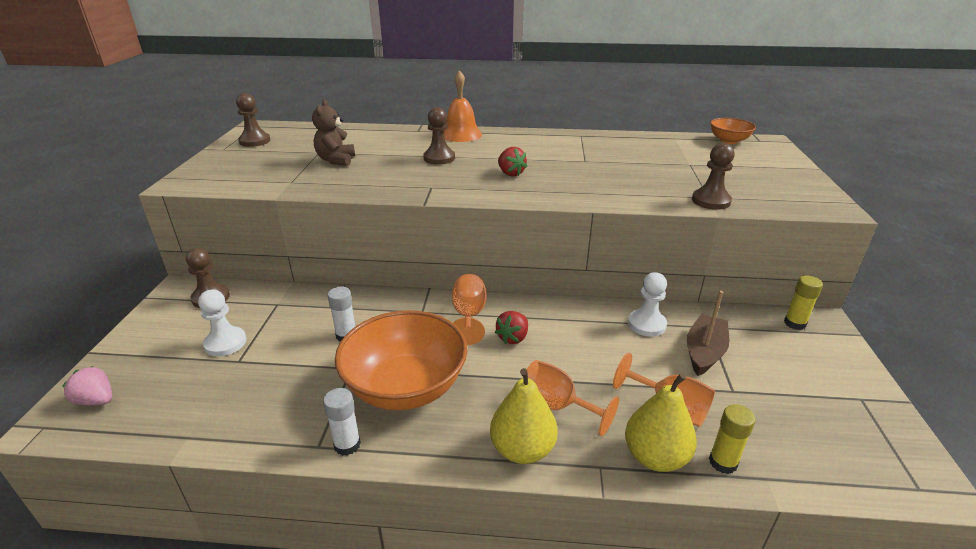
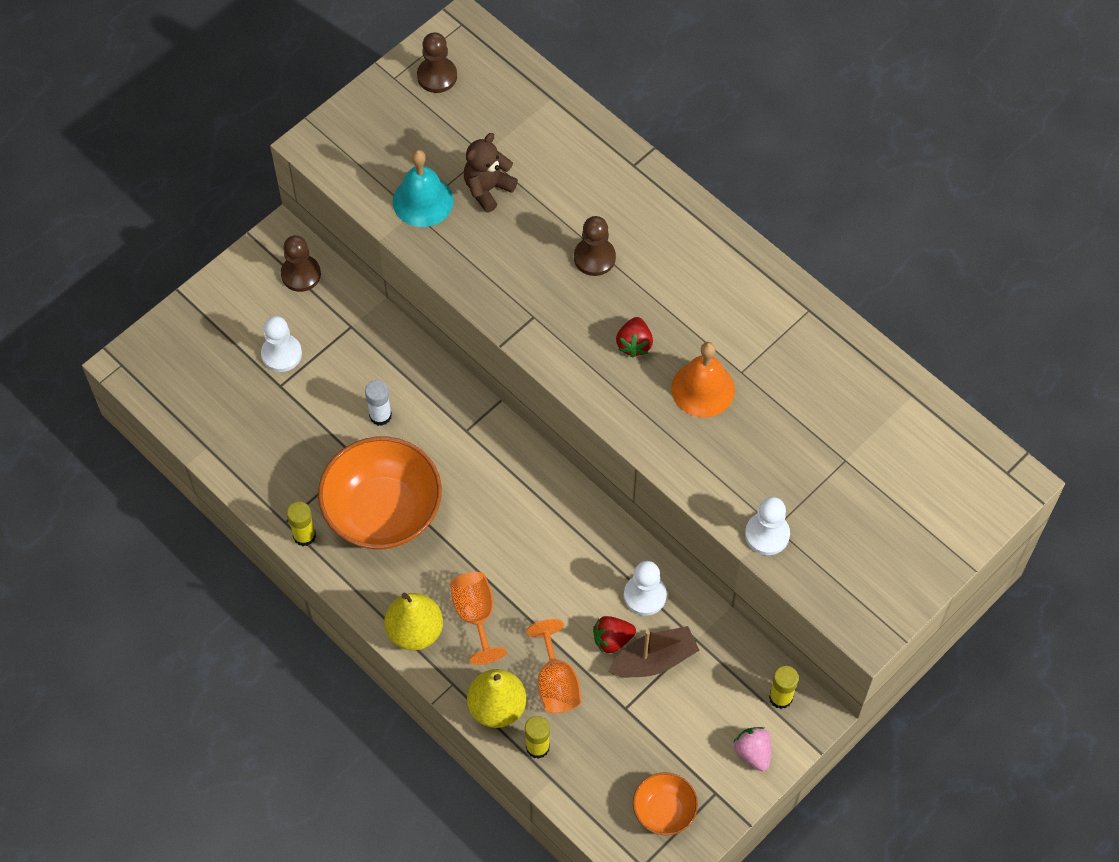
camera: 40 degrees right, 30 degrees up
(96, 400) = (163, 359): pink strawberry -> pink strawberry (753, 752)
(293, 176) = (423, 201): none -> turquoise bell
(347, 445) = (304, 536): white glue stick -> yellow glue stick
(461, 134) = (672, 211): orange bell -> orange bell (703, 389)
(469, 316) = (501, 467): orange goblet -> none
(513, 338) = (513, 522): red strawberry -> red strawberry (612, 639)
(711, 201) = (767, 534): brown pawn -> white pawn
(729, 140) = (968, 447): orange bowl -> orange bowl (664, 811)

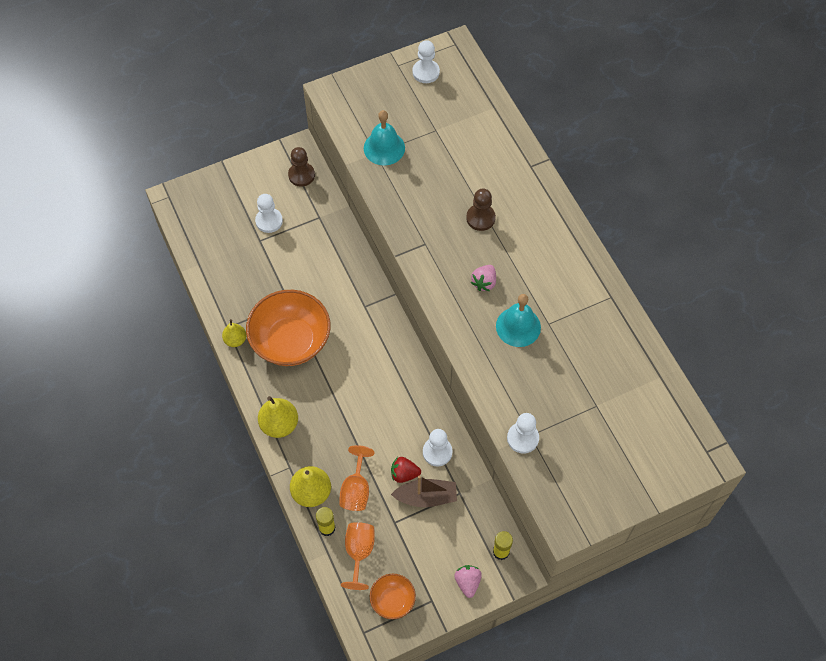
camera: 20 degrees right, 0 degrees up
(304, 536) = (235, 340): yellow glue stick -> yellow pear
(380, 416) = (314, 279): white glue stick -> none
(437, 76) = (426, 72): brown pawn -> white pawn
(475, 616) = (322, 428): orange goblet -> orange goblet (359, 552)
(487, 189) = (429, 153): brown teddy bear -> none
(634, 344) = (484, 282): red strawberry -> pink strawberry
(703, 389) = (518, 326): orange bell -> turquoise bell

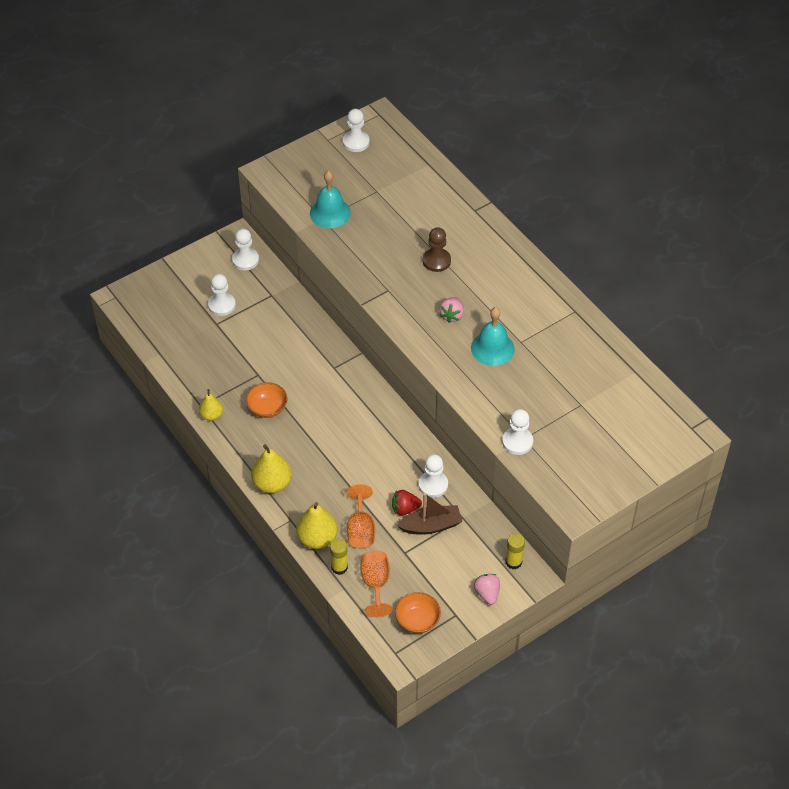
camera: 10 degrees left, 10 degrees down
(291, 341) = (267, 408): orange bowl -> orange bowl, size x0.50
(301, 175) = (245, 260): brown pawn -> white pawn

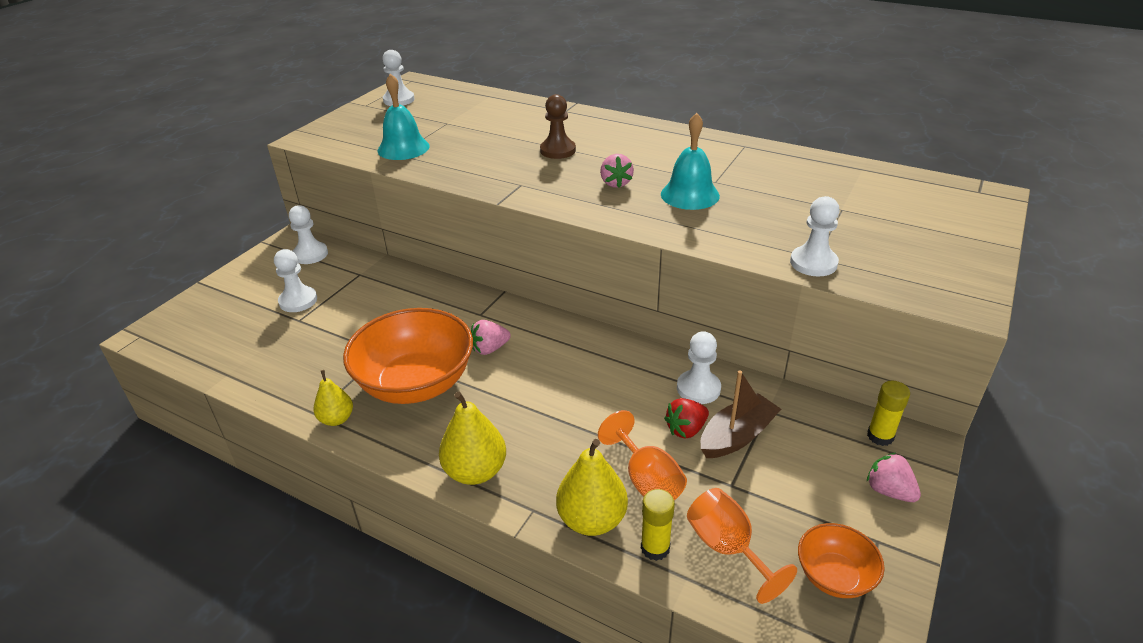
camera: 25 degrees left, 15 degrees down
(267, 408) = (416, 383): orange bowl -> orange bowl, size x2.01
(325, 400) = (490, 349): none -> pink strawberry

